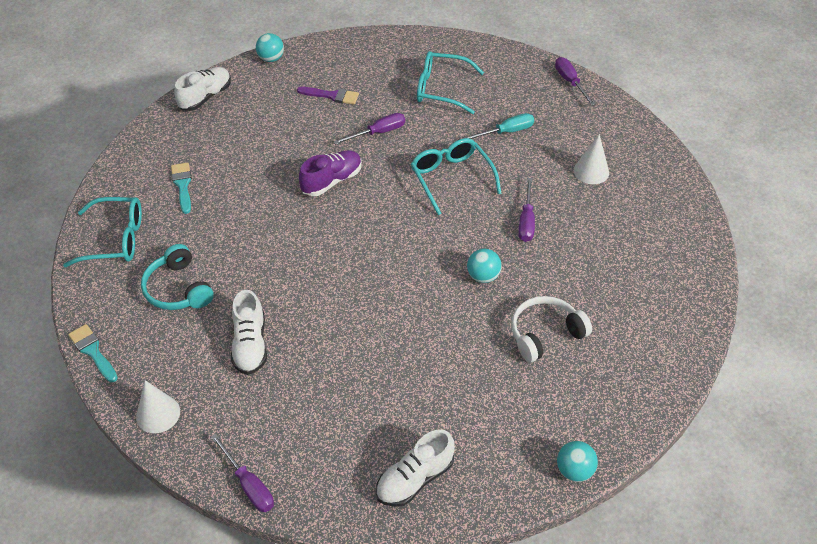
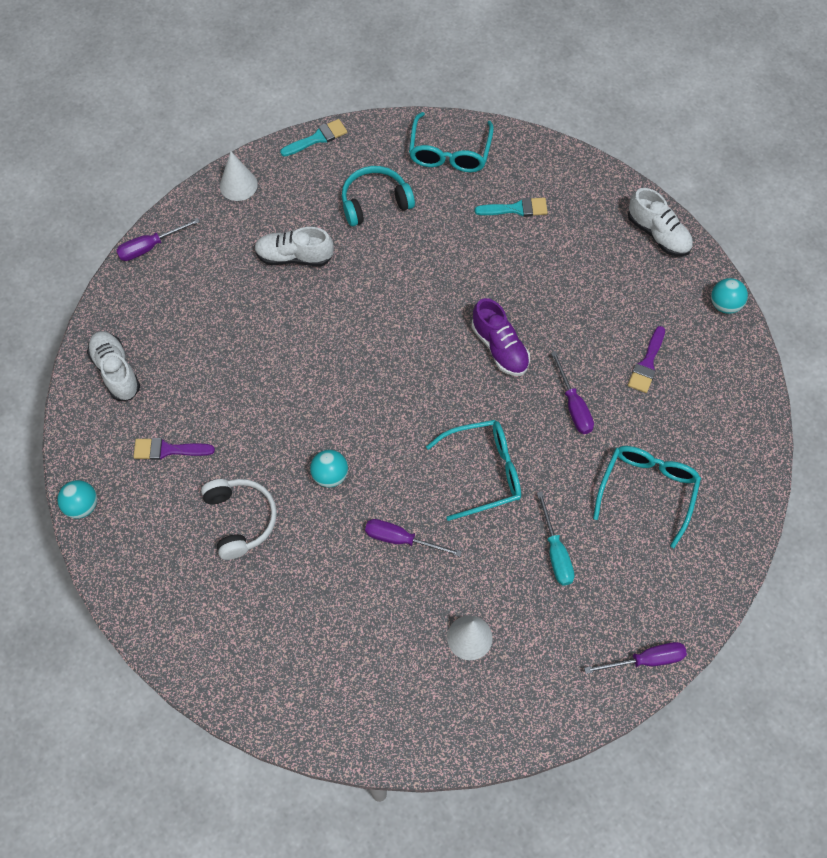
camera: 100 degrees right, 15 degrees up
(492, 408) = (168, 450): none -> purple brush

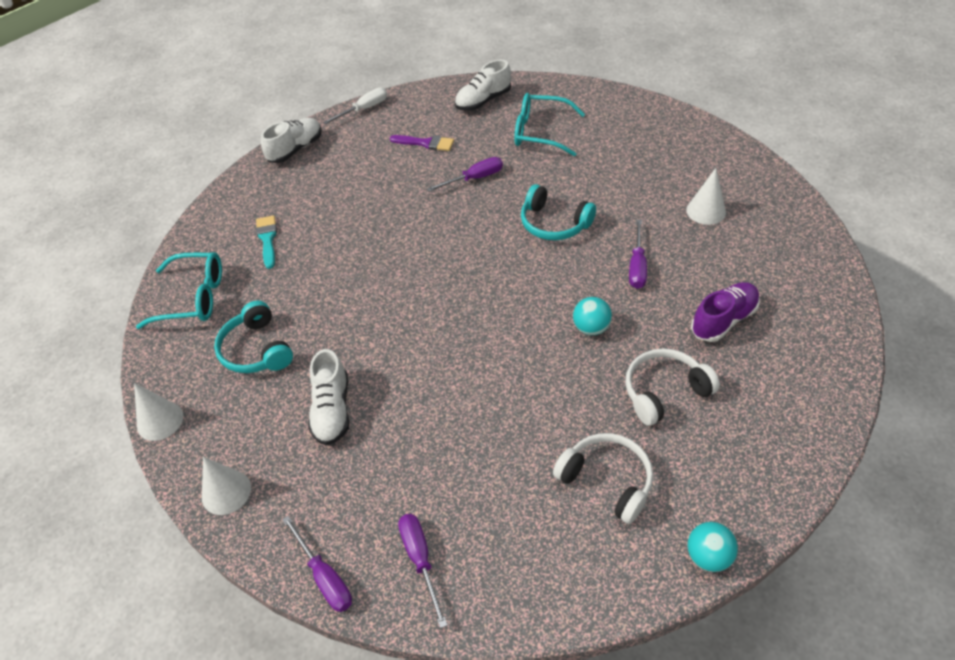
camera: 95 degrees left, 15 degrees down
(116, 371) = (518, 568): white shoe -> white shoe (483, 101)
(168, 450) = (607, 480): purple brush -> white headphones
(317, 138) = (160, 421): turquoise brush -> white cone
(482, 472) = (554, 224): turquoise glasses -> turquoise headphones
(499, 347) = (425, 230): purple shoe -> purple shoe (723, 320)
(555, 552) = (611, 173): turquoise screwdriver -> none
(646, 660) = (677, 120): purple screwdriver -> purple screwdriver (420, 560)
(725, 305) = (364, 109): turquoise ball -> white screwdriver

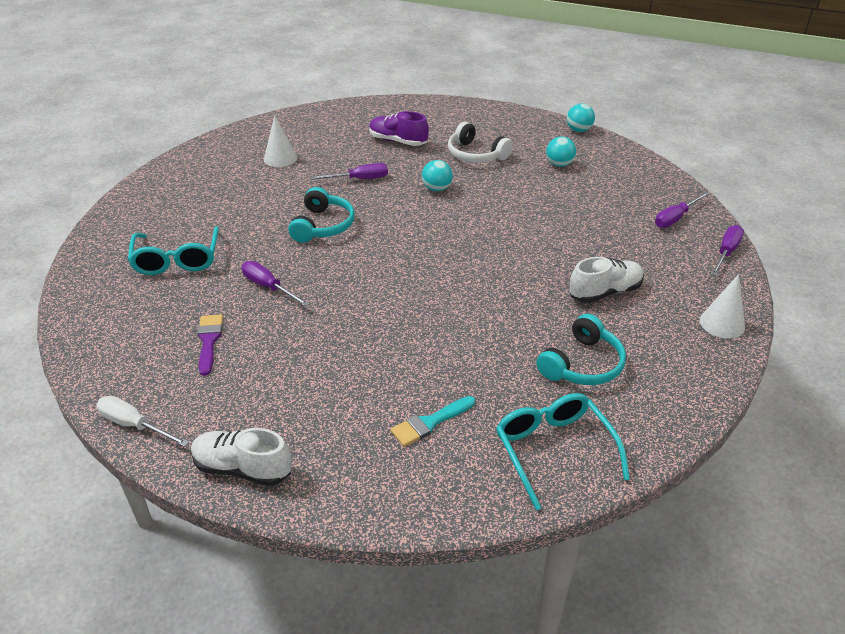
camera: 115 degrees left, 10 degrees down
(160, 421) = (706, 398): white cone -> none
(483, 101) = (113, 315): white shoe -> none
(607, 480) = (559, 164): white headphones -> turquoise ball

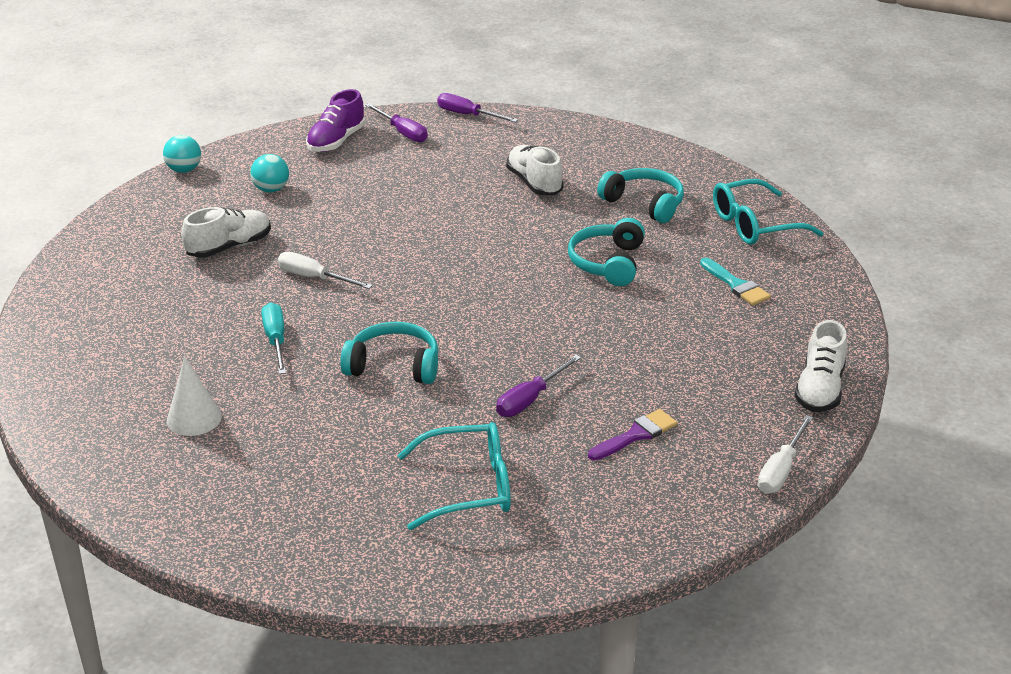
camera: 90 degrees left, 5 degrees down
(209, 340) = (636, 435): purple brush -> purple brush turned 150 degrees clockwise
(359, 179) = (276, 340): purple screwdriver -> turquoise screwdriver
(398, 141) = (171, 310): purple shoe -> purple shoe (336, 141)
(436, 189) = (314, 278): turquoise ball -> white screwdriver
(466, 334) = (607, 263): none -> turquoise headphones
(475, 155) = (229, 247): white headphones -> white shoe
(722, 323) = (579, 132): white cone -> none

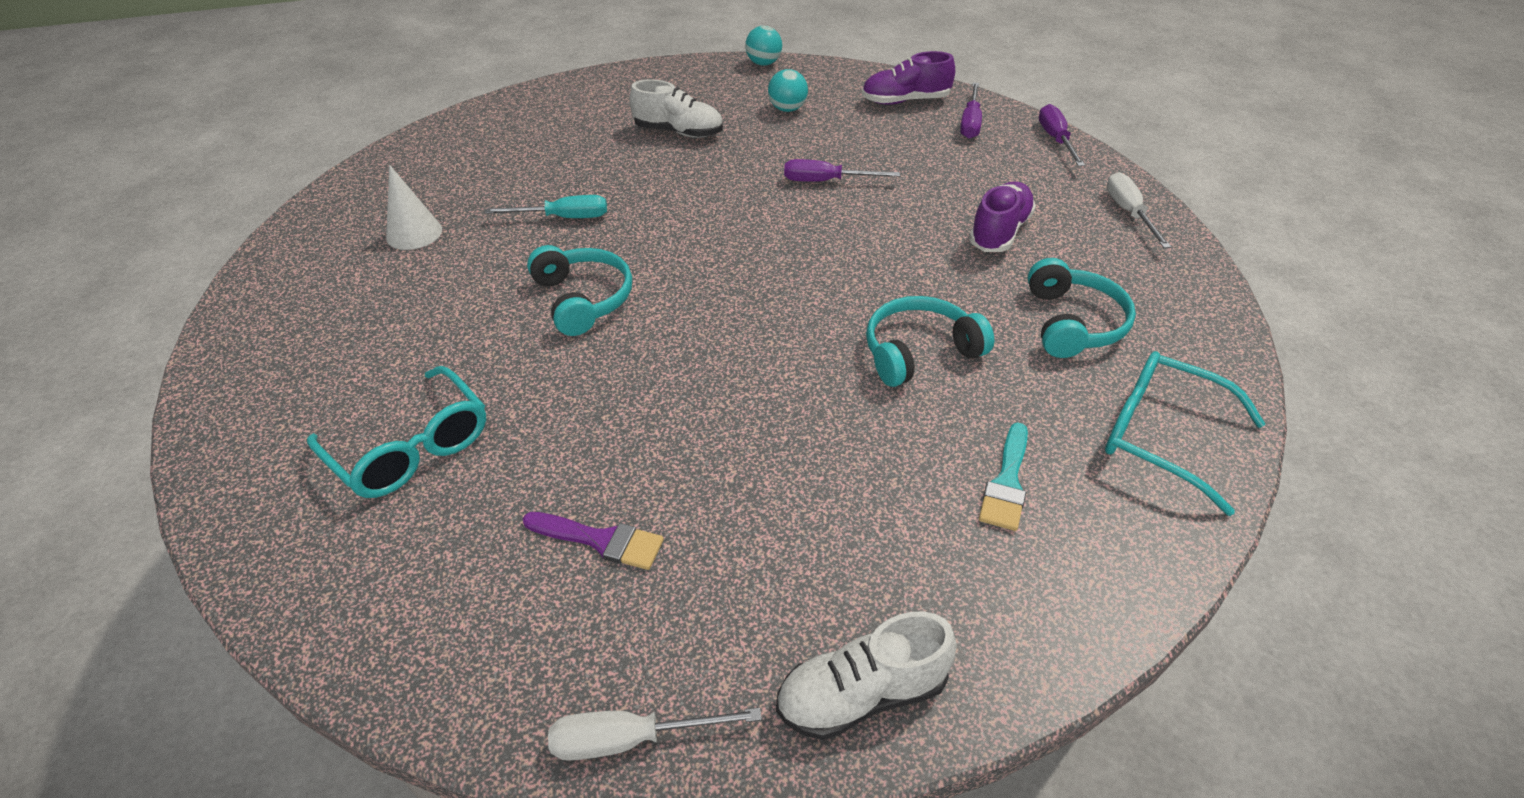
camera: 55 degrees right, 10 degrees up
(276, 340) = (563, 218): turquoise screwdriver -> turquoise screwdriver turned 45 degrees clockwise
(314, 278) = (679, 191): white screwdriver -> white screwdriver (1129, 213)
(530, 399) = (601, 418): purple screwdriver -> purple screwdriver (826, 181)
(534, 183) = (999, 232): white shoe -> purple shoe

